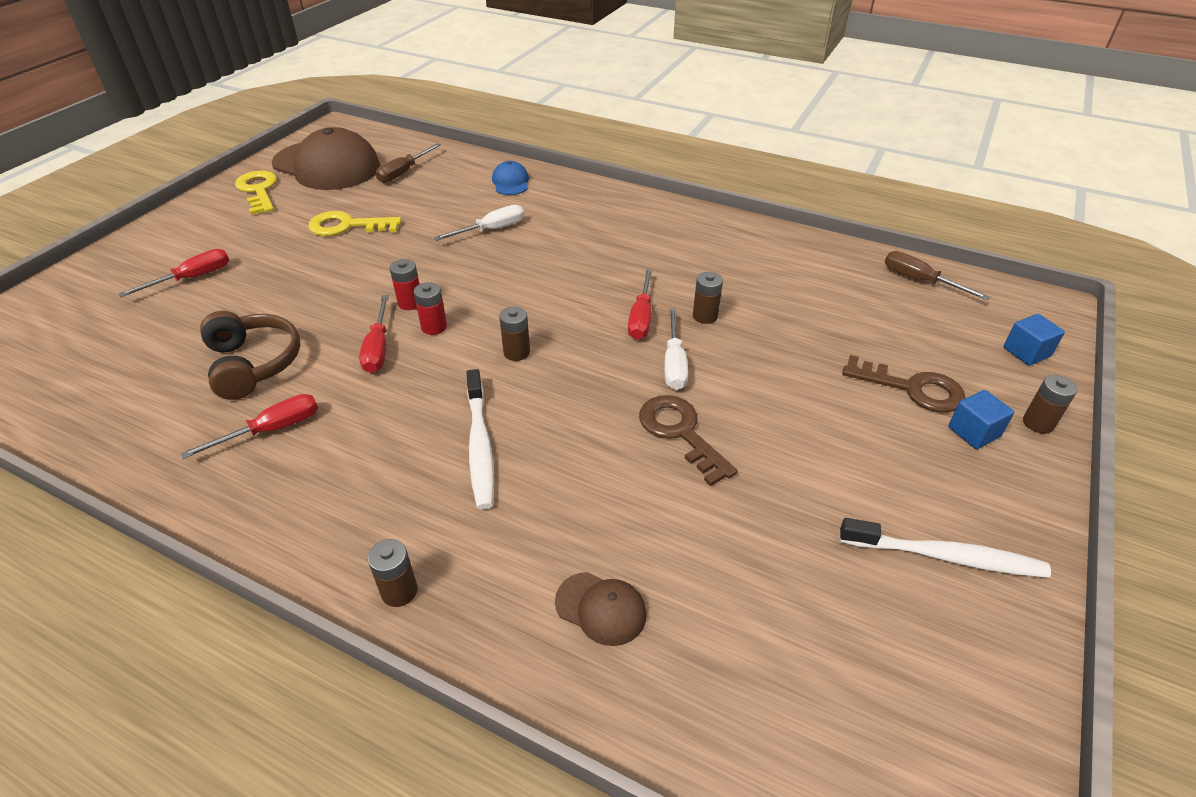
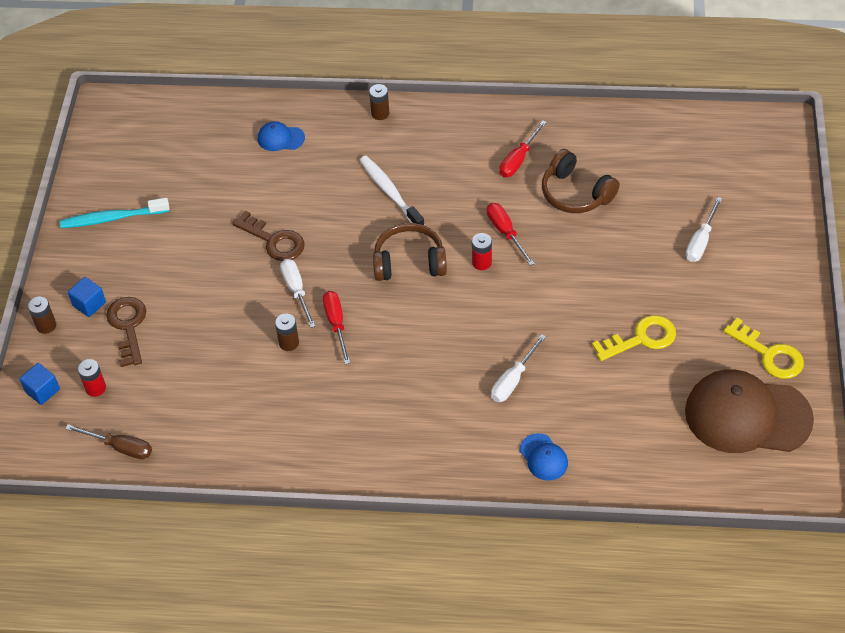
camera: 160 degrees right, 10 degrees up
(192, 278) = (701, 241): red screwdriver -> white screwdriver
(403, 172) = (661, 433): brown screwdriver -> none
(410, 303) = (516, 277): red battery -> red battery (95, 388)
(516, 352) = (409, 262): brown battery -> brown headphones
(601, 608) = (280, 138): brown cap -> blue cap
(912, 388) = (128, 326): brown key -> brown key turned 75 degrees clockwise
(945, 556) = (112, 218): white toothbrush -> turquoise toothbrush

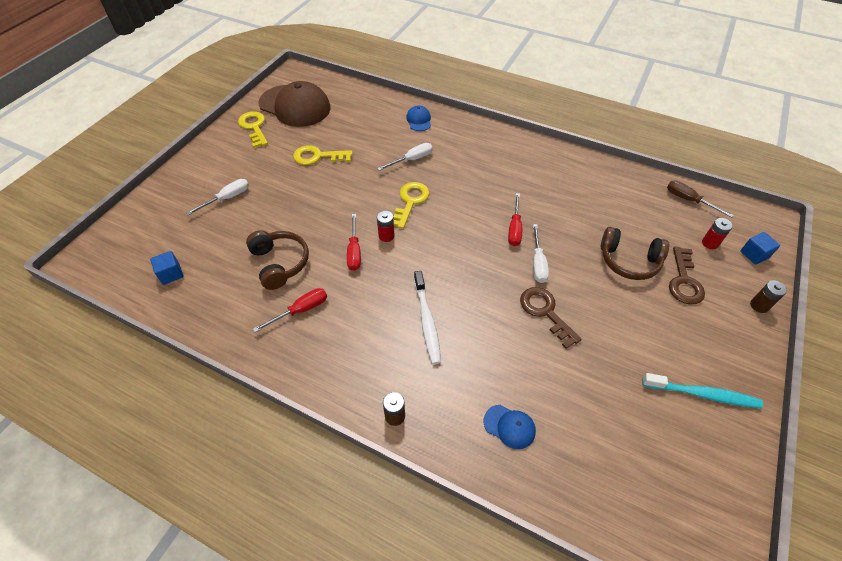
camera: 160 degrees left, 0 degrees up
(89, 304) = (720, 312): blue cube -> blue cube (171, 274)
(289, 343) = (554, 227): brown battery -> none
(409, 262) = (440, 255): brown headphones -> brown headphones (629, 261)
(479, 316) = (410, 201): none -> yellow key

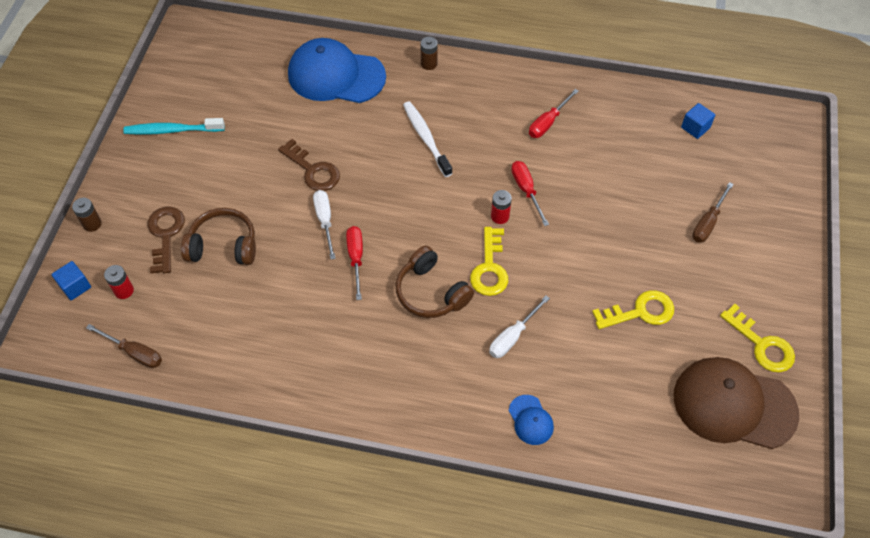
camera: 165 degrees right, 5 degrees up
(227, 198) = (708, 223): white screwdriver -> brown screwdriver
(280, 263) = (596, 161): brown headphones -> brown headphones (431, 292)
(509, 426) = (336, 75): blue cap -> blue cap, size x2.29

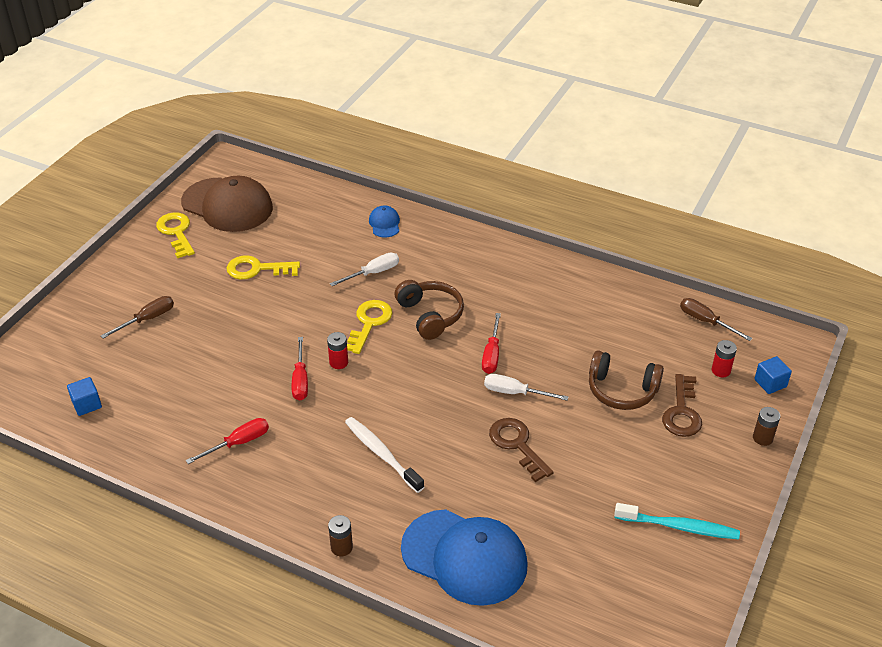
camera: 165 degrees left, 15 degrees down
(325, 221) = (515, 392): white screwdriver -> white screwdriver turned 105 degrees clockwise
(426, 138) = (381, 454): white toothbrush -> white toothbrush turned 150 degrees clockwise

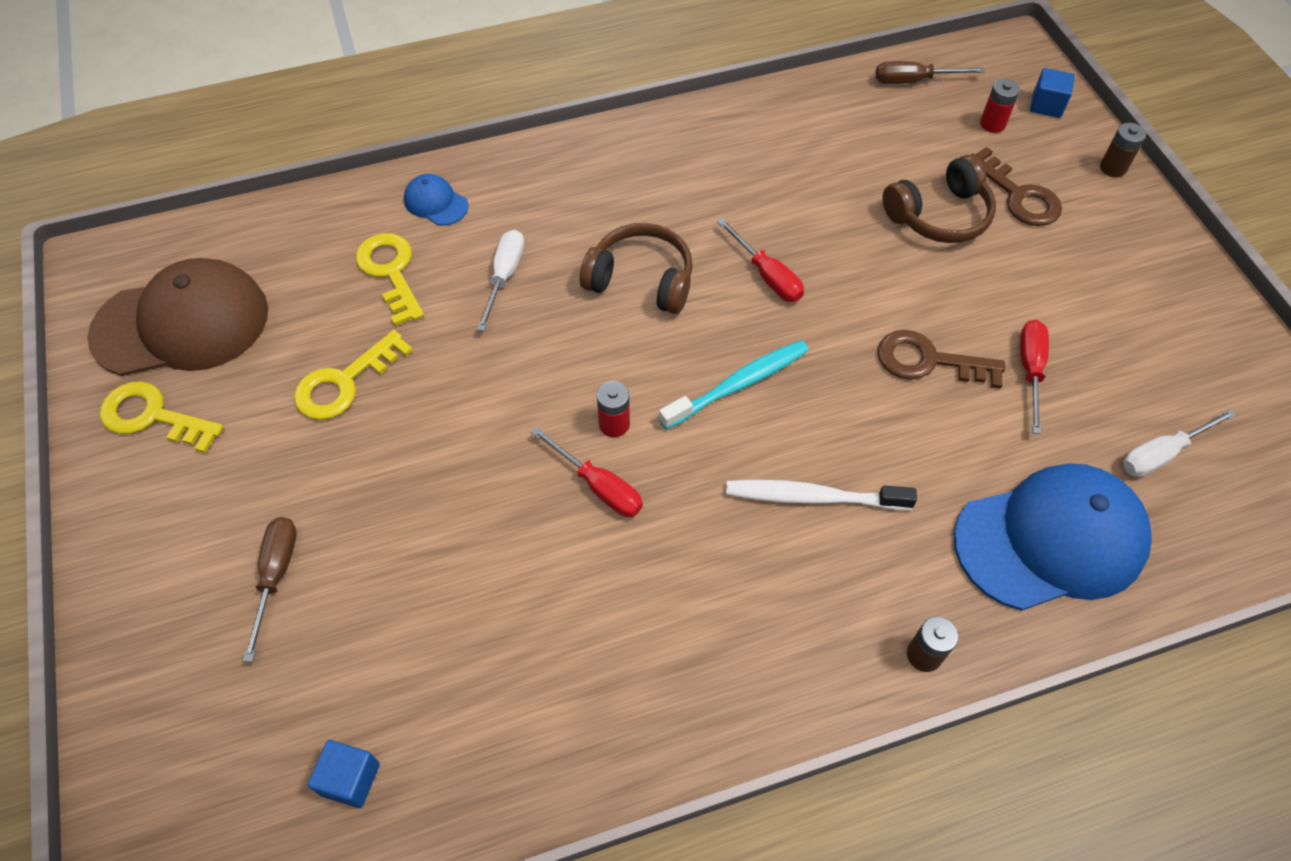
camera: 45 degrees left, 15 degrees up
(238, 443) = (633, 638): red screwdriver -> red screwdriver (1030, 370)
(369, 323) = (584, 344): yellow key -> yellow key (390, 272)
(515, 392) = (848, 302): white screwdriver -> white screwdriver (1161, 454)
(679, 526) = (1171, 321): turquoise toothbrush -> turquoise toothbrush (738, 384)

